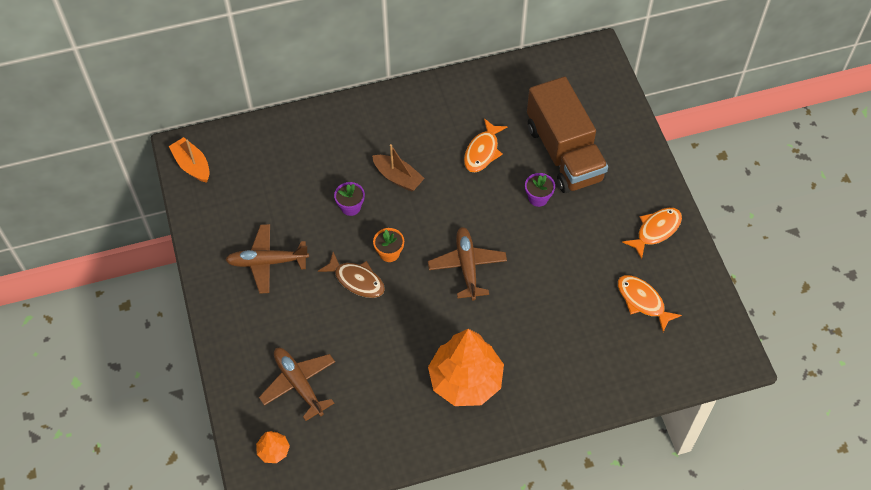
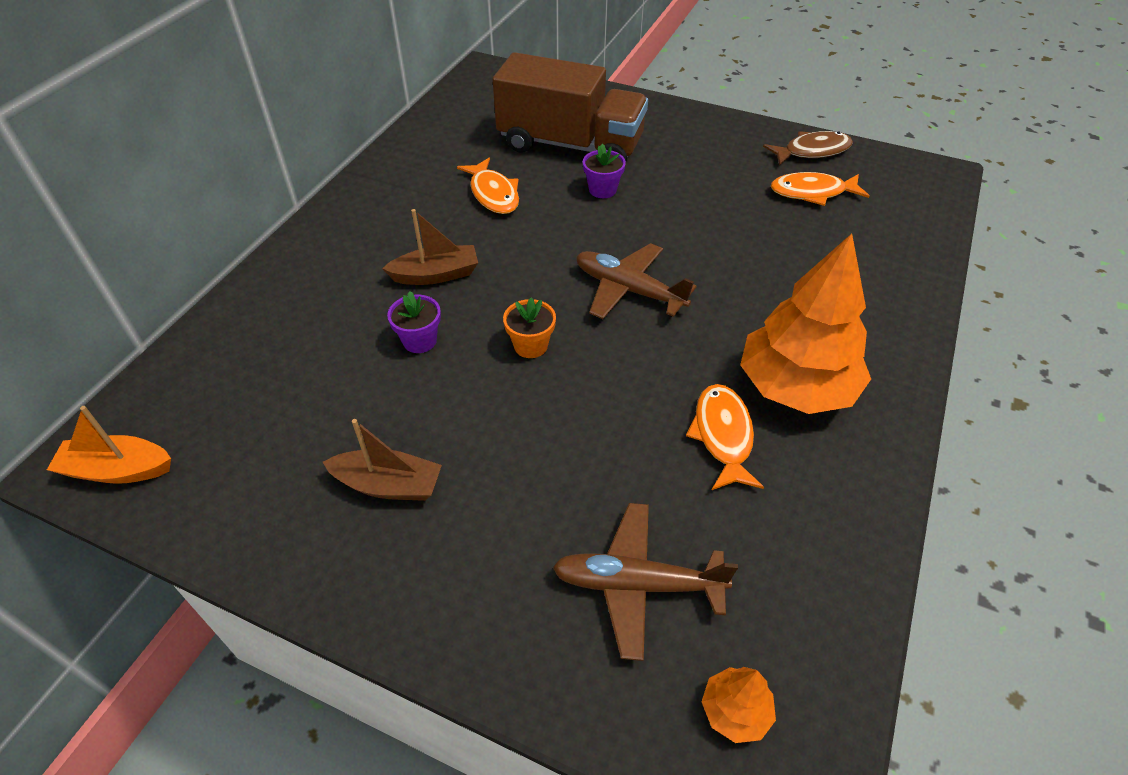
camera: 50 degrees left, 10 degrees down
(267, 262) = (388, 485): brown plane -> brown boat
(356, 280) = (533, 402): brown fish -> brown fish (812, 151)
(656, 230) = (733, 141): orange fish -> orange fish (723, 435)

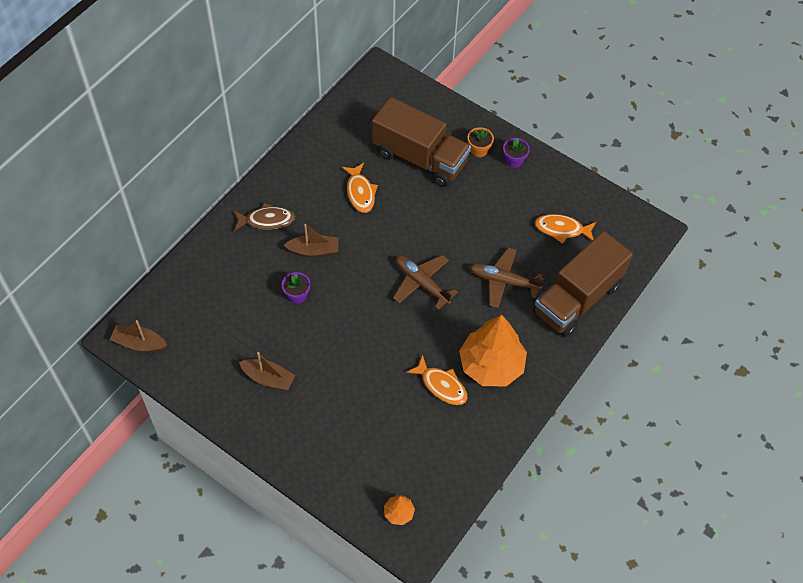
camera: 10 degrees right, 10 degrees up
(118, 470) = (139, 343): orange boat -> brown boat
(530, 345) = (356, 310): orange flower pot -> orange flower pot (479, 150)
(602, 190) = (429, 202): purple flower pot -> purple flower pot (514, 160)
(637, 584) = (374, 451): brown plane -> brown plane (503, 281)
(723, 435) = (441, 385): orange fish -> orange fish turned 120 degrees clockwise
(812, 151) = (578, 193): brown fish -> brown fish (267, 220)
(884, 270) = (577, 298): none -> brown truck

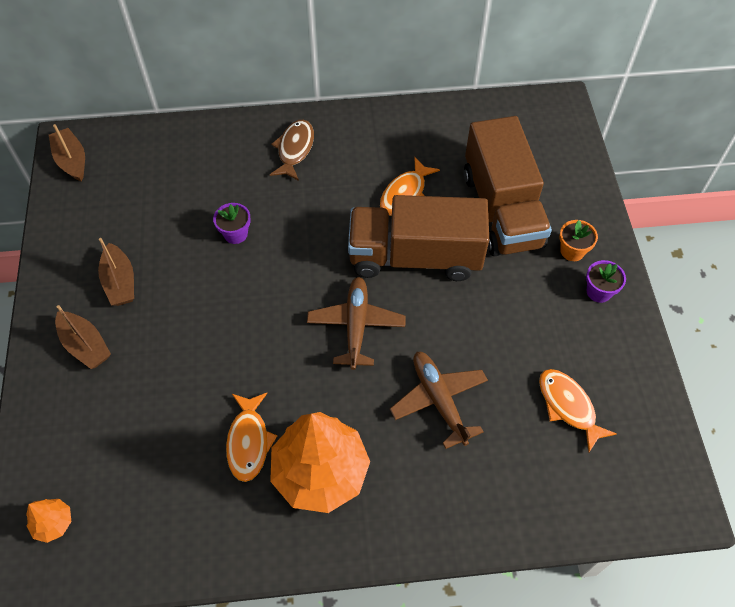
camera: 50 degrees right, 0 degrees up
(267, 220) = (294, 149): brown fish -> brown fish turned 120 degrees counterclockwise
(314, 251) = (299, 209): brown boat -> brown boat (85, 345)
(577, 298) = (497, 495): brown truck -> brown truck (415, 257)

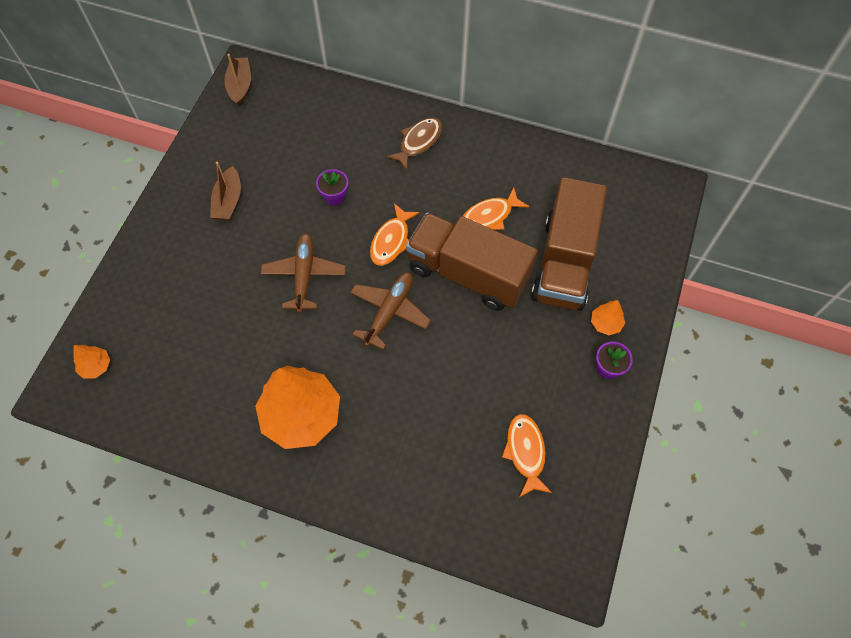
camera: 25 degrees right, 5 degrees up
(85, 345) = (180, 241): brown boat -> none
(249, 441) = (261, 368): orange fish -> orange fish (391, 241)
(439, 400) = (422, 400): brown plane -> brown plane (304, 275)
(572, 251) = (605, 323): orange flower pot -> orange tree

